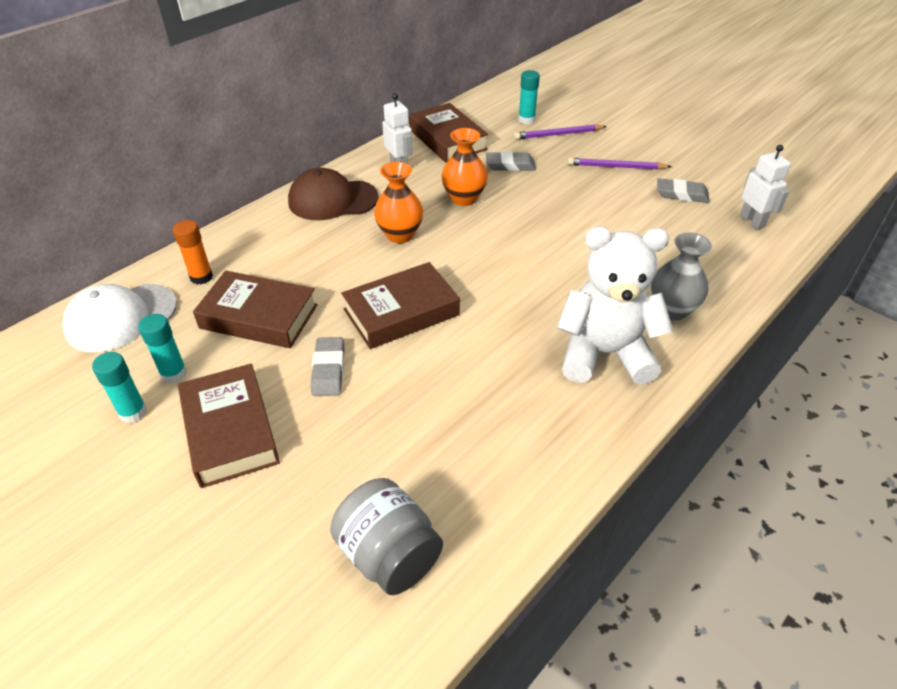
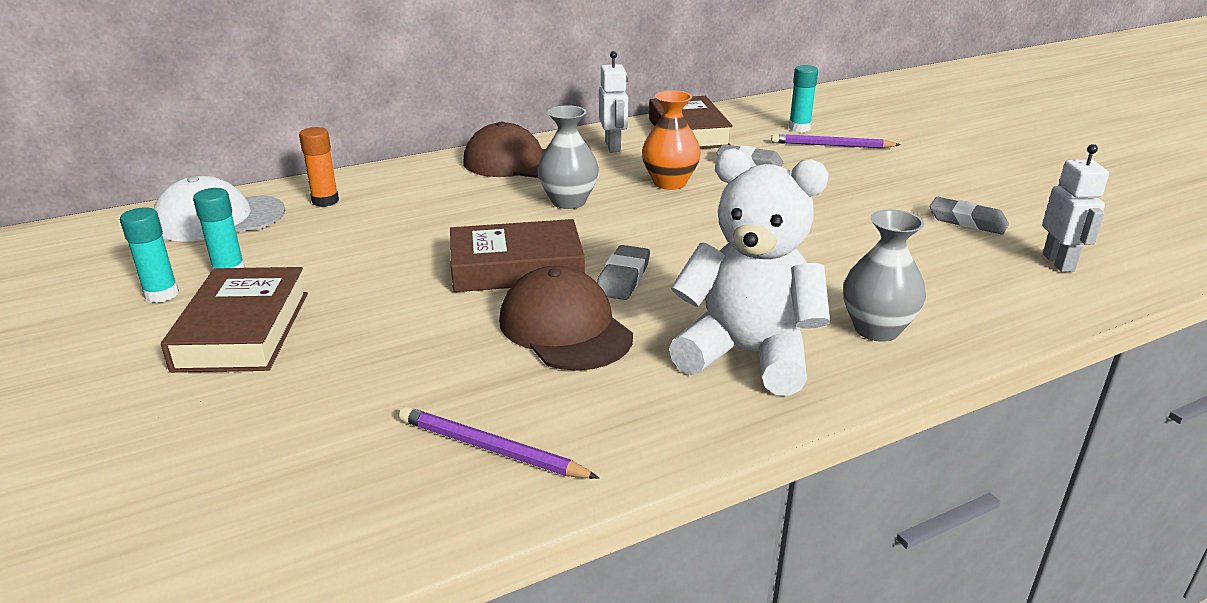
camera: 20 degrees right, 15 degrees down
(259, 317) = (356, 242): brown book -> none
(328, 370) = (392, 301): grey eraser -> grey eraser (623, 278)
(389, 555) = (317, 487): grey jar -> none
(400, 235) = (568, 202): orange vase -> grey vase
(471, 362) = (565, 328): none -> brown cap
(616, 167) = (890, 183): purple pencil -> purple pencil (492, 449)

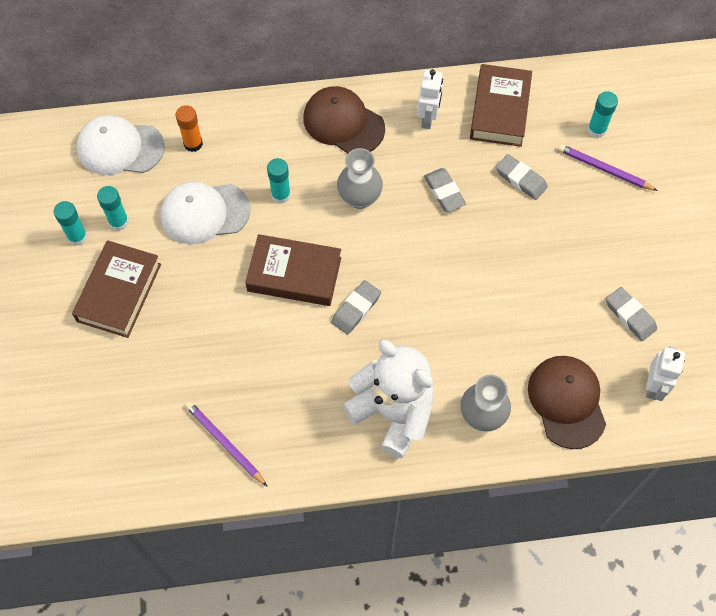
camera: 20 degrees right, 35 degrees up
(361, 244) = (204, 213): none -> white cap
(463, 216) = (281, 195): none -> turquoise glue stick
(565, 328) = (299, 351): brown cap -> brown cap (567, 402)
(669, 183) = (444, 192): orange vase -> grey eraser

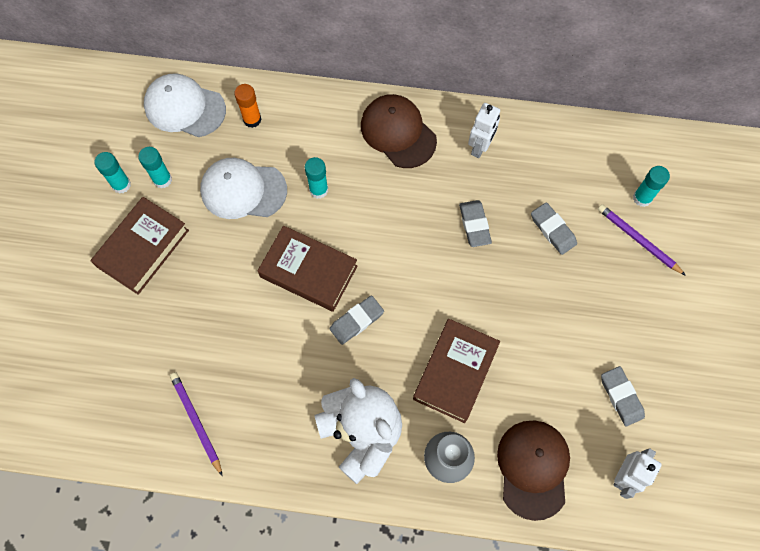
camera: 15 degrees right, 5 degrees up
(359, 197) = (392, 210): grey vase -> none
(499, 110) = (552, 155): brown book -> brown book (455, 372)

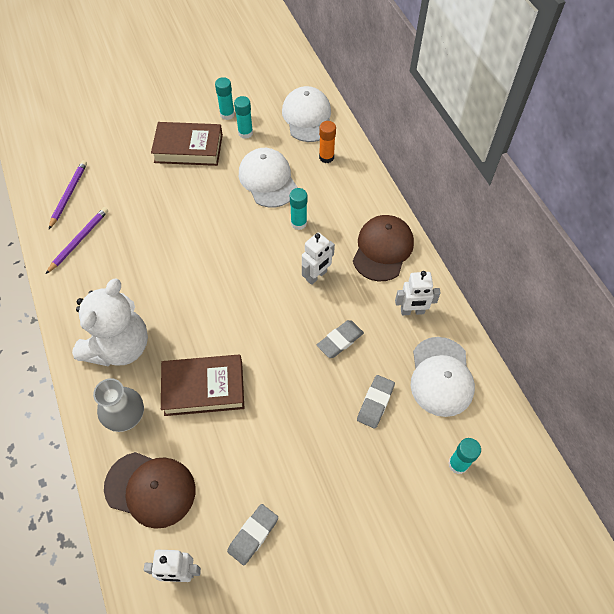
camera: 60 degrees right, 10 degrees down
(308, 271) = (229, 249): brown book -> none
(356, 321) = (208, 299): grey eraser -> none
(391, 207) = (316, 276): none -> white robot
(533, 468) = (150, 489): brown cap -> brown cap turned 45 degrees clockwise
(557, 162) = (441, 376): none -> white cap
(638, 240) = (414, 480): purple pencil -> purple pencil (69, 195)

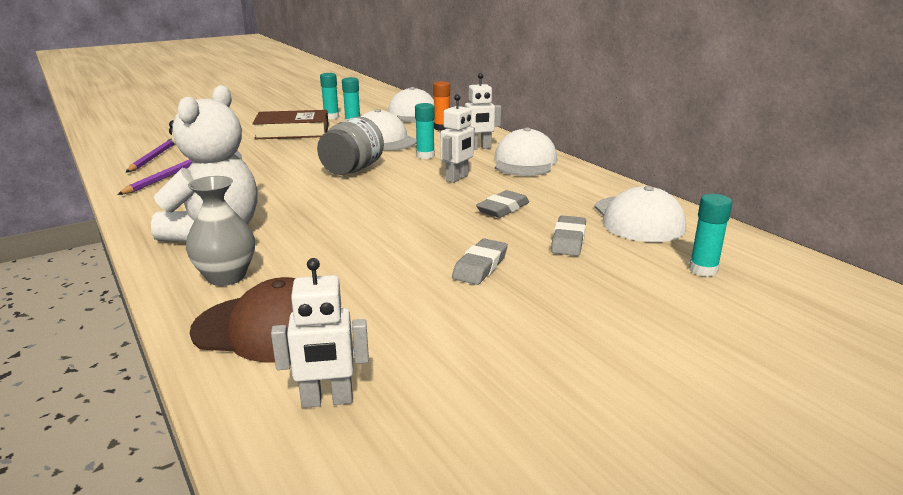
camera: 10 degrees left, 35 degrees down
(204, 388) = (336, 249): brown book -> none
(232, 245) = (352, 170): none -> grey jar
(253, 535) = (442, 351): grey eraser -> grey eraser (480, 266)
(382, 249) = (524, 162): brown cap -> white cap
(412, 311) = (578, 188): white robot -> white robot (479, 148)

